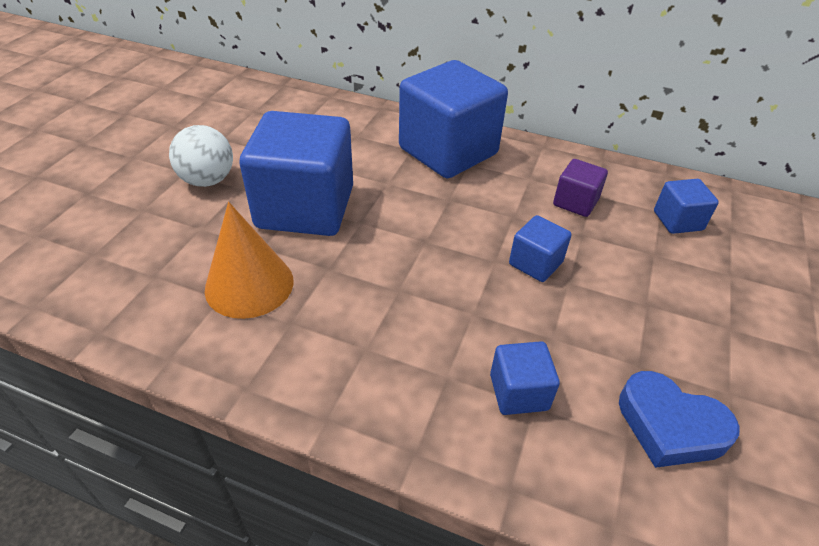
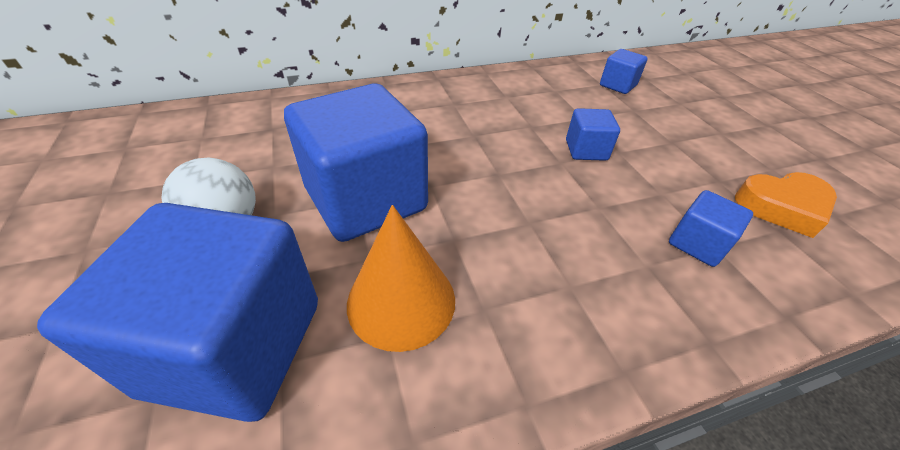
camera: 40 degrees left, 0 degrees up
(448, 151) = (428, 101): blue cube -> blue cube (235, 346)
(575, 202) = (553, 99): purple cube -> none
(670, 426) = (782, 207): blue heart -> orange heart

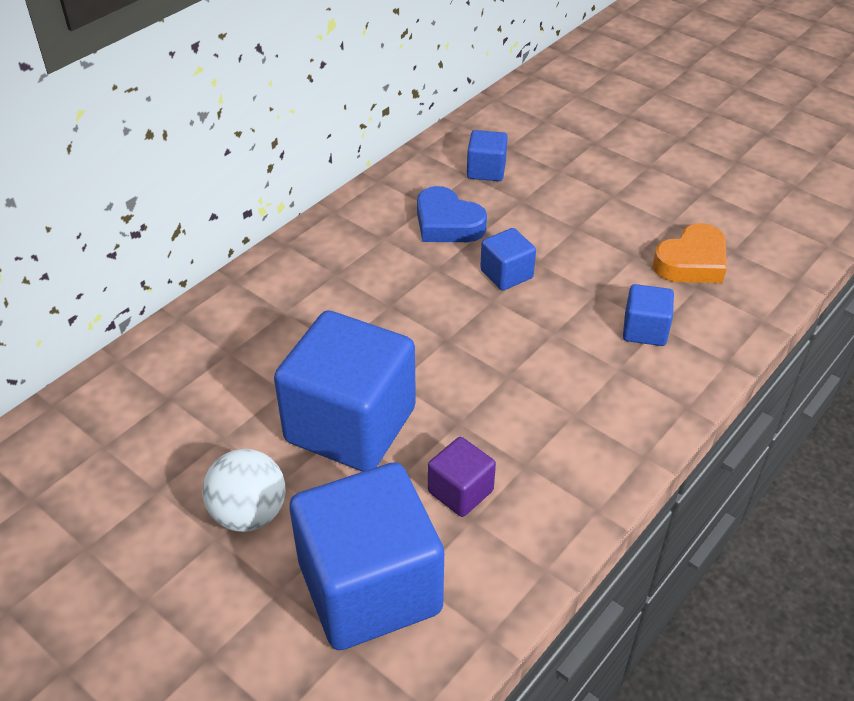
camera: 30 degrees left, 0 degrees up
(401, 301) = (460, 491): orange cone -> purple cube
(562, 104) = (447, 223): none -> blue heart

